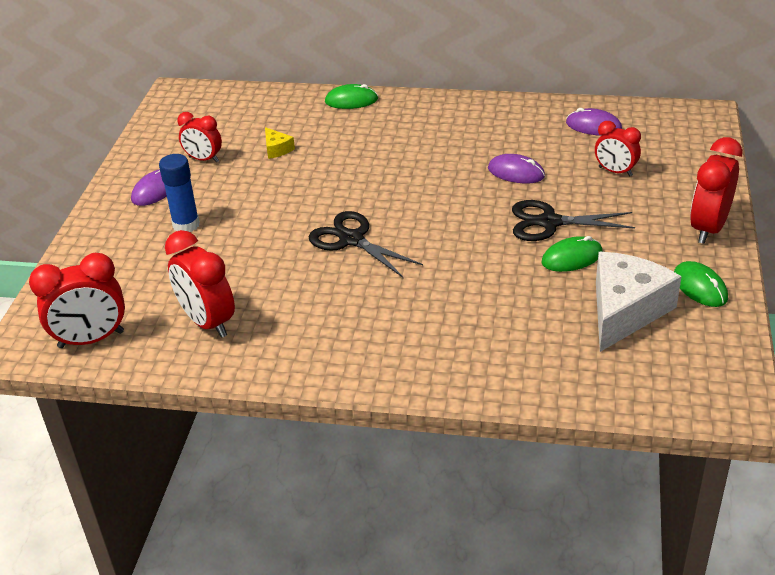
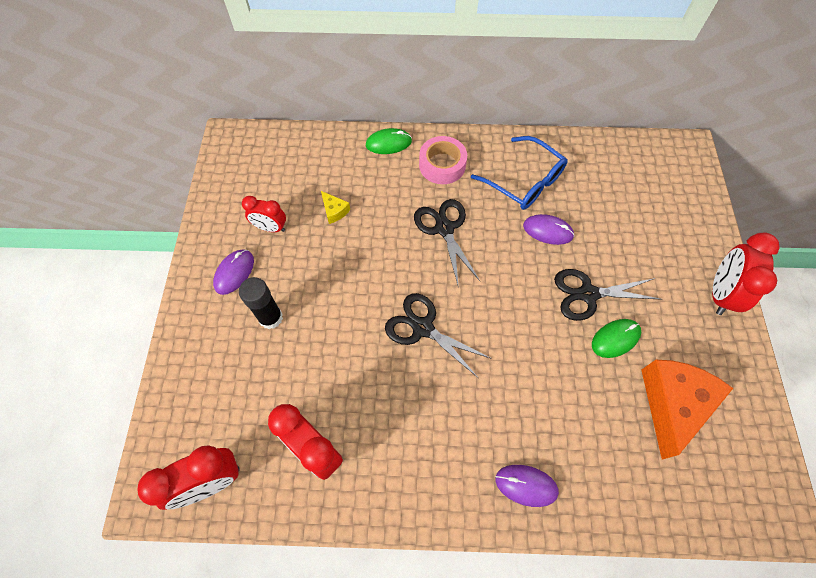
camera: 10 degrees left, 25 degrees up
(186, 225) = (271, 318): blue glue stick -> black glue stick
(397, 166) = (444, 228): none -> black scissors
(407, 118) = (442, 165): none -> pink tape
(500, 134) = (525, 181): none -> blue glasses
(593, 126) = (601, 167): purple mouse -> purple mouse (526, 485)
(615, 171) = (630, 225): red clock -> none
(625, 311) = (672, 404): white cheese -> orange cheese
(699, 287) = (727, 369): green mouse -> none

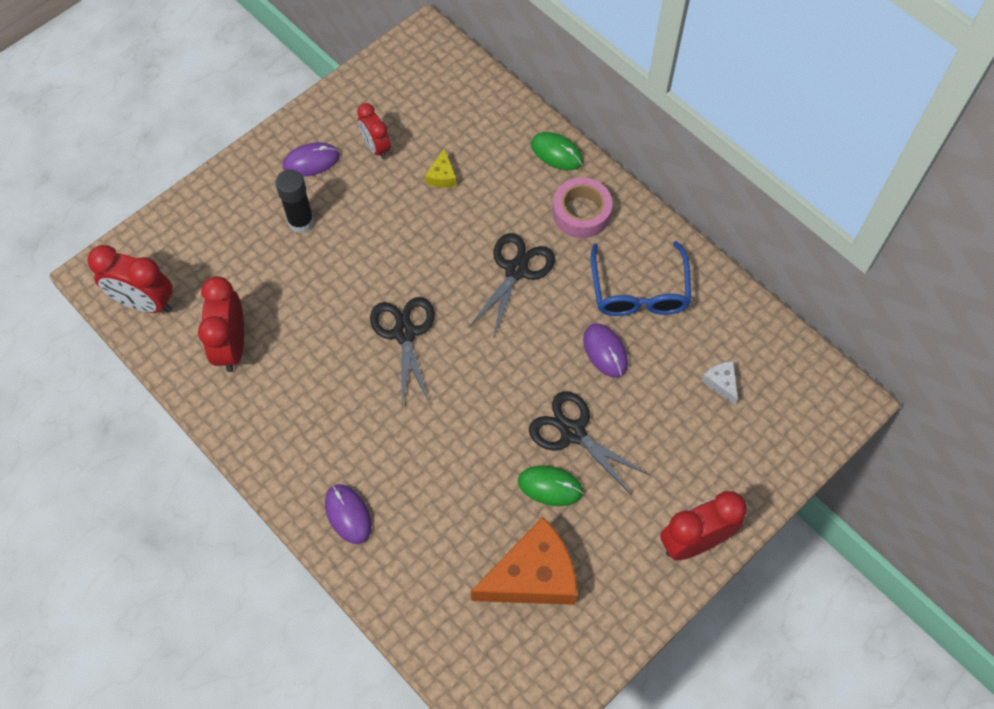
camera: 45 degrees right, 0 degrees up
(624, 193) = (721, 383): none -> white cheese

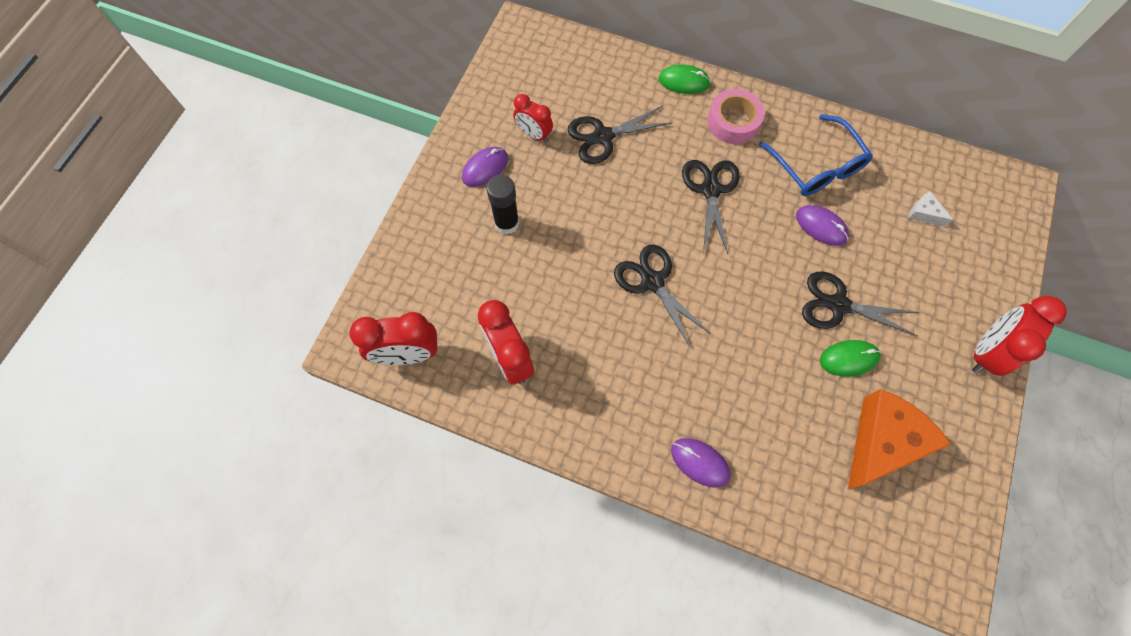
camera: 25 degrees left, 5 degrees up
(442, 176) = (603, 136): yellow cheese -> black scissors

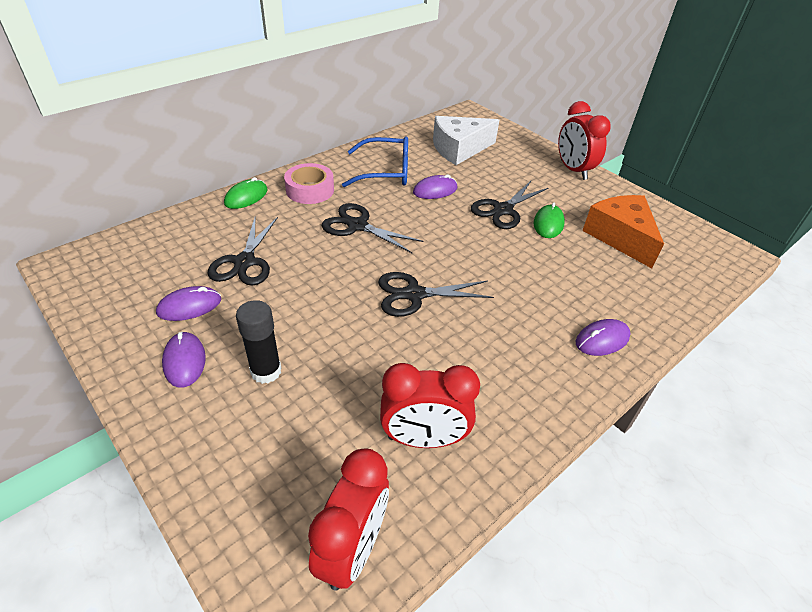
camera: 65 degrees left, 25 degrees down
(534, 134) = (189, 306): red clock -> purple mouse
(924, 213) = (459, 149): white cheese -> white cheese, size x2.33

